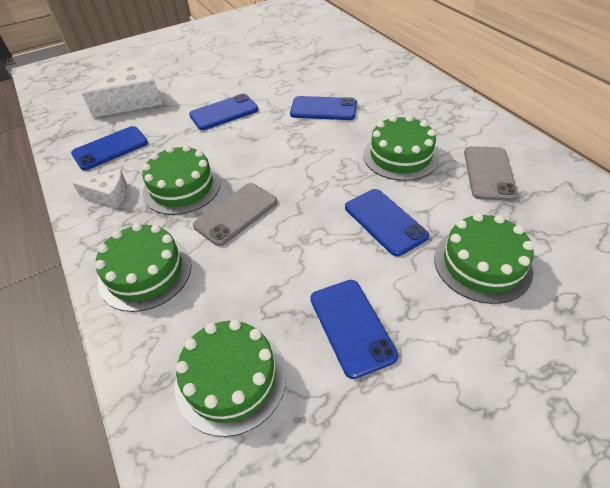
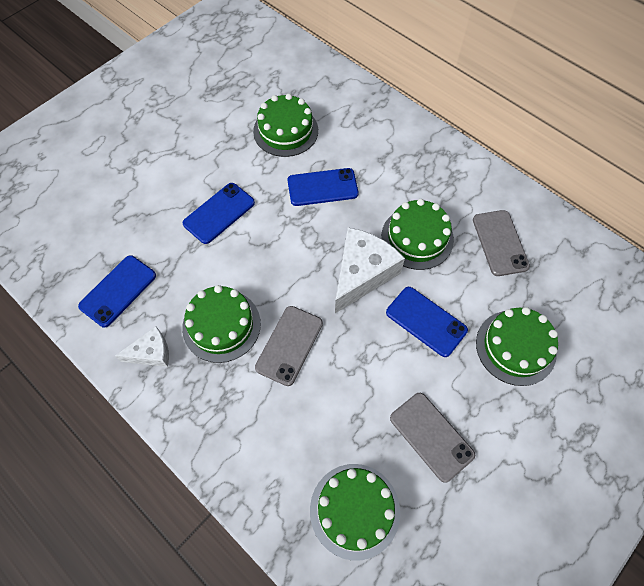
camera: 20 degrees left, 15 degrees up
(133, 101) = (106, 215): white cheese -> white cheese (362, 274)
(145, 272) = (234, 432): green cake -> green cake (285, 131)
(351, 326) = (431, 436): blue phone -> grey phone

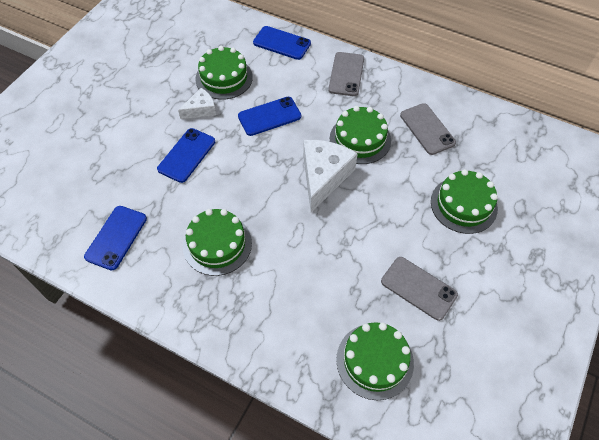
camera: 15 degrees left, 5 degrees down
(151, 353) = (162, 281): white cheese -> white cheese (201, 110)
(289, 345) = (280, 246): grey phone -> grey phone (346, 74)
(426, 321) = (387, 202): blue phone -> blue phone (282, 43)

